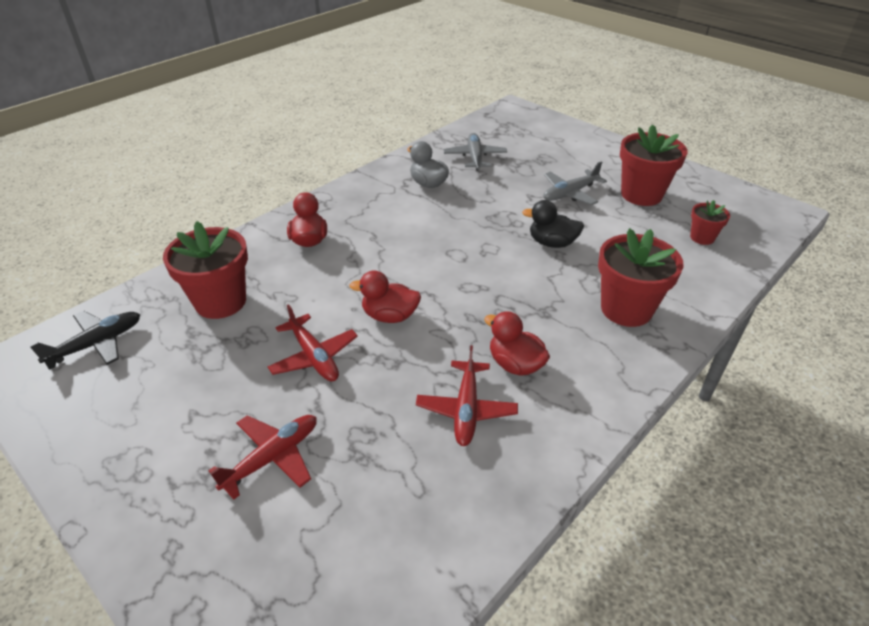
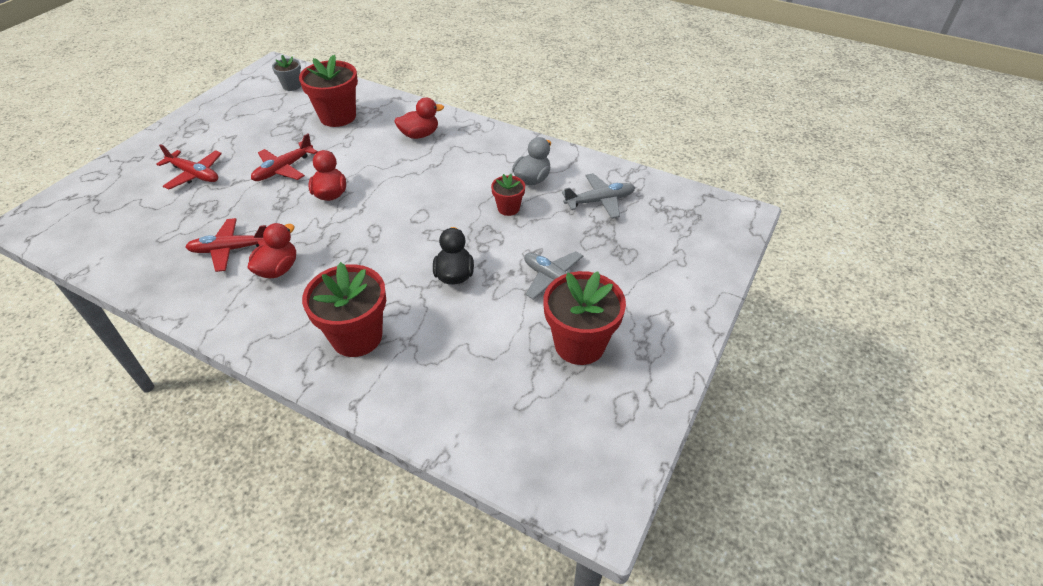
camera: 75 degrees right, 5 degrees up
(96, 344) = (292, 86): black plane -> grey flower pot
(702, 237) = (501, 403): red flower pot -> red flower pot (508, 208)

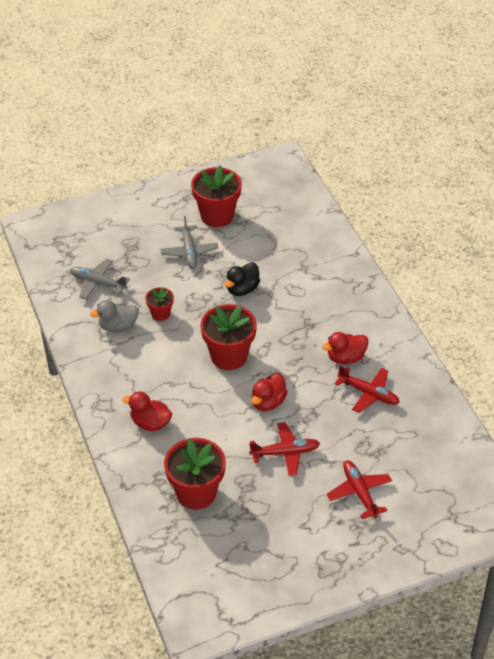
camera: 140 degrees left, 0 degrees up
(292, 86) = (203, 573): grey flower pot -> none
(357, 337) = (328, 286): red flower pot -> red flower pot (229, 356)

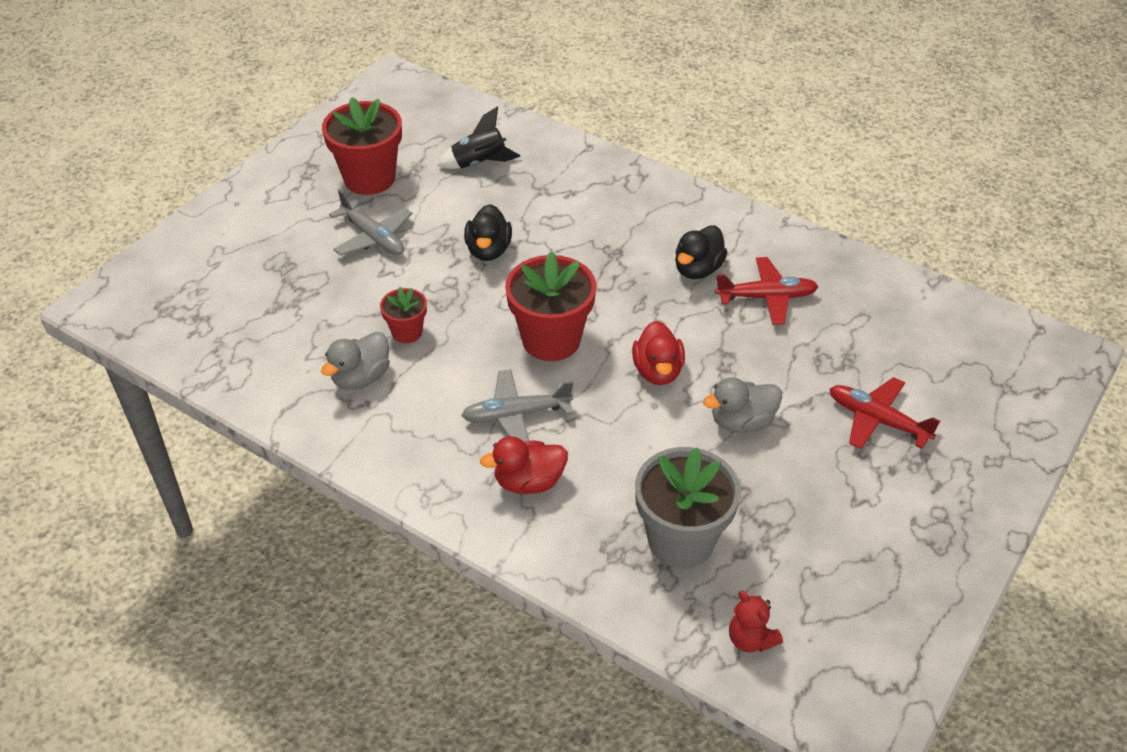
camera: 35 degrees left, 0 degrees up
(98, 283) = (278, 335): grey plane -> grey plane (516, 415)
(183, 557) = (750, 639): none -> red teddy bear
(196, 493) = (681, 540): red flower pot -> grey flower pot
(284, 235) = (479, 163): none -> black rocket
(285, 453) = (742, 422): red plane -> grey duck
(346, 358) = (698, 269): red duck -> black duck

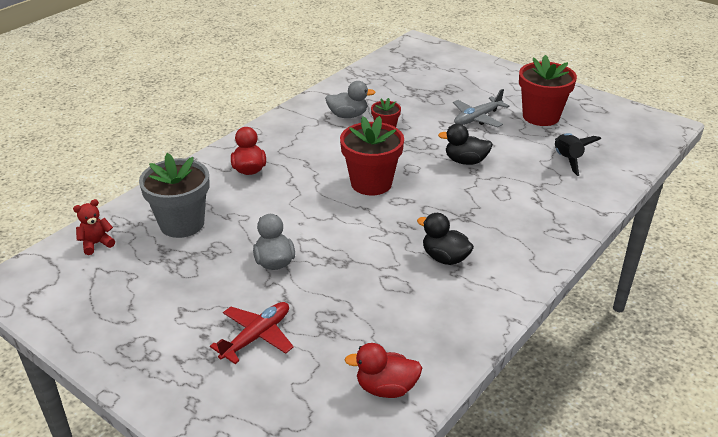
camera: 95 degrees right, 10 degrees down
(361, 378) = (348, 115): grey duck -> grey duck turned 135 degrees clockwise
(516, 415) = (305, 167): grey plane -> none
(657, 371) = (333, 227): red duck -> red duck (386, 388)
(766, 297) = (409, 293): red plane -> none

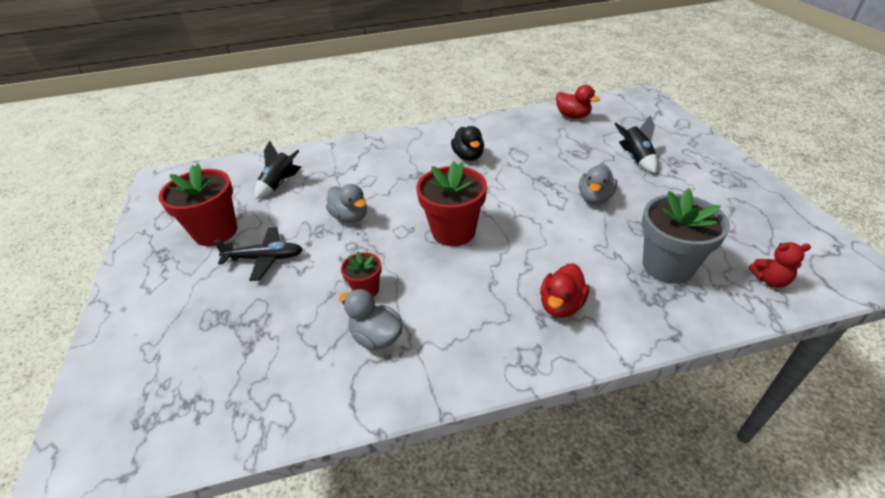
camera: 140 degrees left, 5 degrees up
(257, 336) = (635, 158): red plane -> black rocket
(465, 161) = (350, 217): black duck -> grey duck
(477, 118) = (265, 258): grey plane -> black plane

